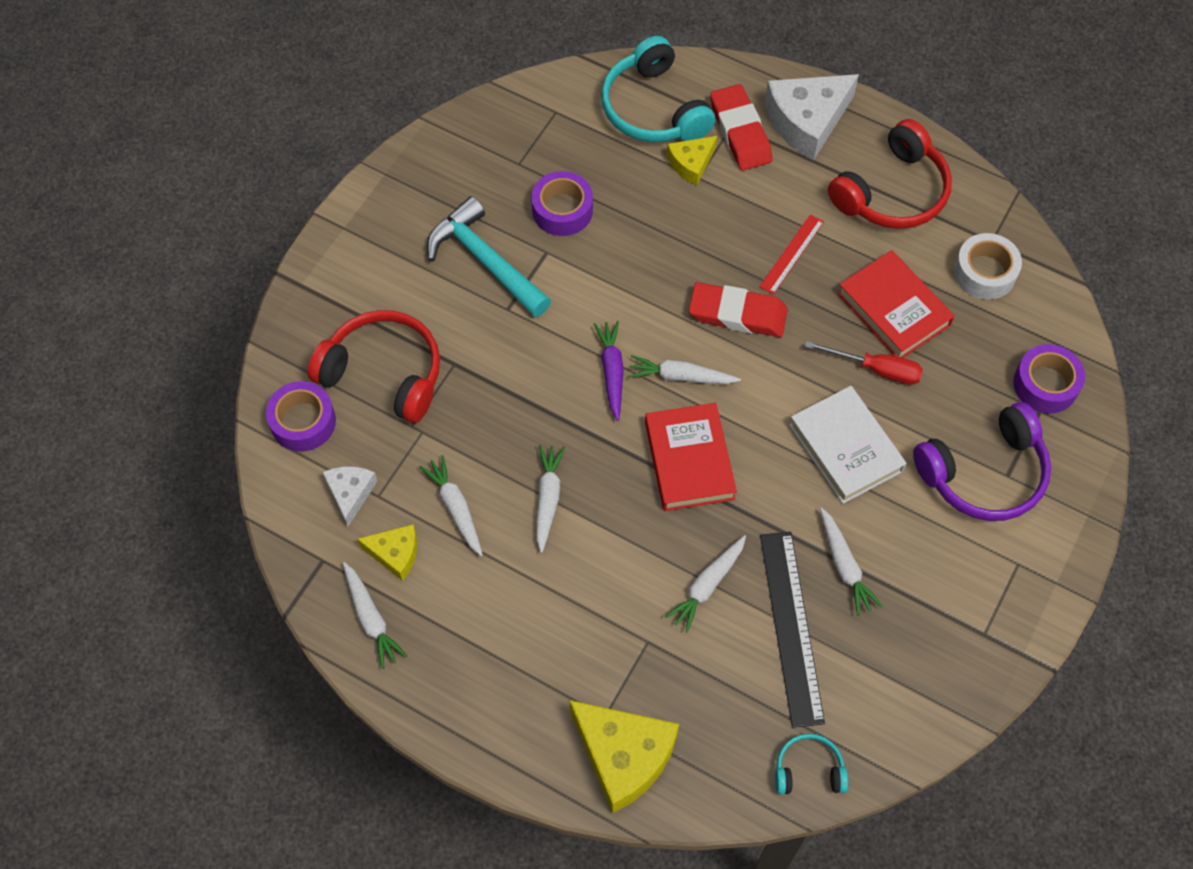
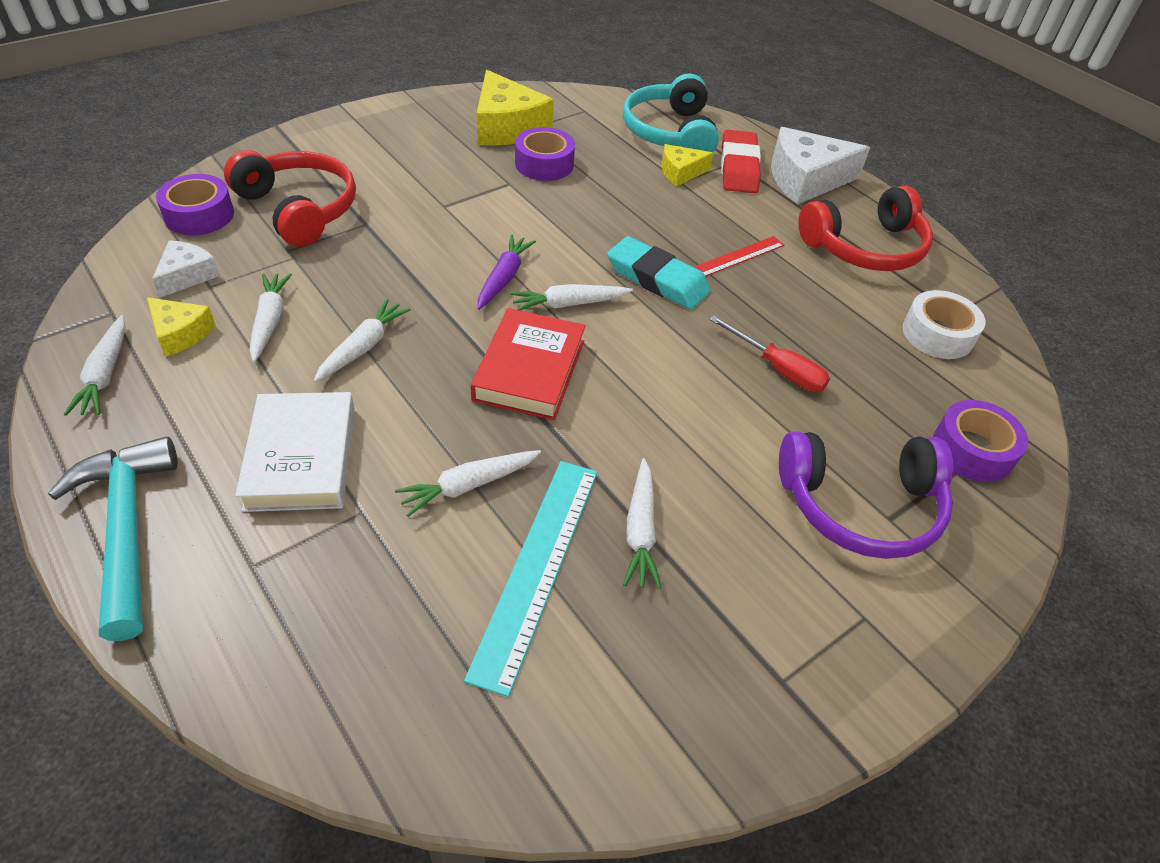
camera: 20 degrees right, 15 degrees down
(485, 260) = (451, 171): turquoise hammer -> turquoise hammer (127, 528)
(623, 756) = (237, 620): yellow cheese -> yellow cheese (507, 127)
(681, 376) = (568, 304): white carrot -> white carrot turned 45 degrees counterclockwise
(737, 314) = (657, 279): red eraser -> turquoise eraser
(791, 627) = (537, 567): black ruler -> turquoise ruler
(808, 770) = (451, 746): turquoise headphones -> none
(845, 448) = (706, 421): white book -> white book (301, 457)
(893, 309) = (822, 329): red book -> none

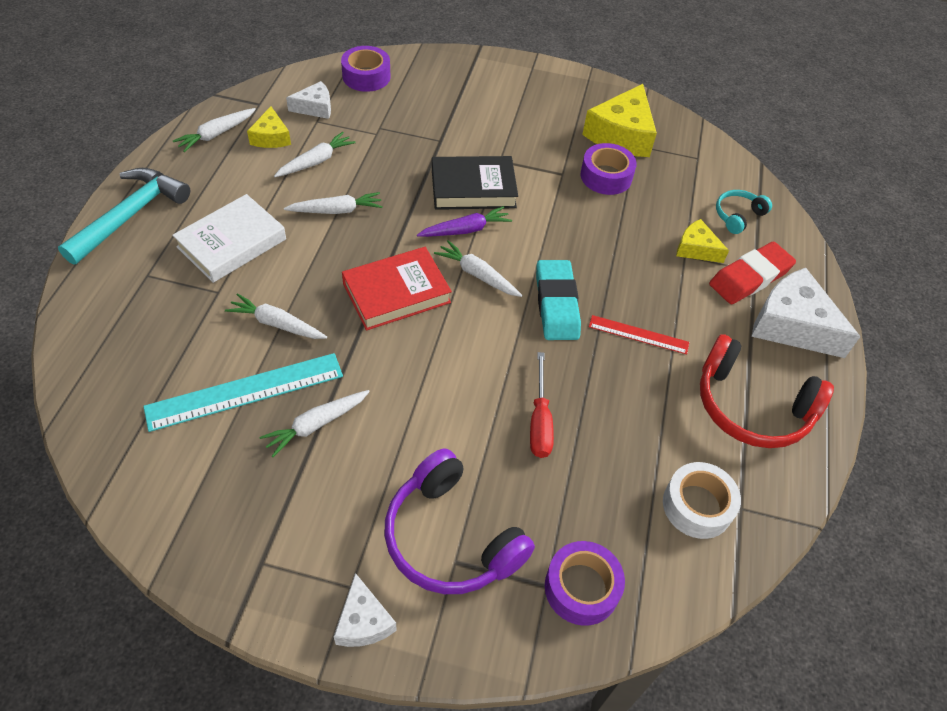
camera: 50 degrees right, 5 degrees up
(299, 209) = (419, 107): red headphones -> none
(457, 242) = (473, 188): none -> black book
(669, 133) = (738, 215): turquoise headphones -> turquoise headphones, size x0.52
(912, 630) = (363, 621): none -> white cheese

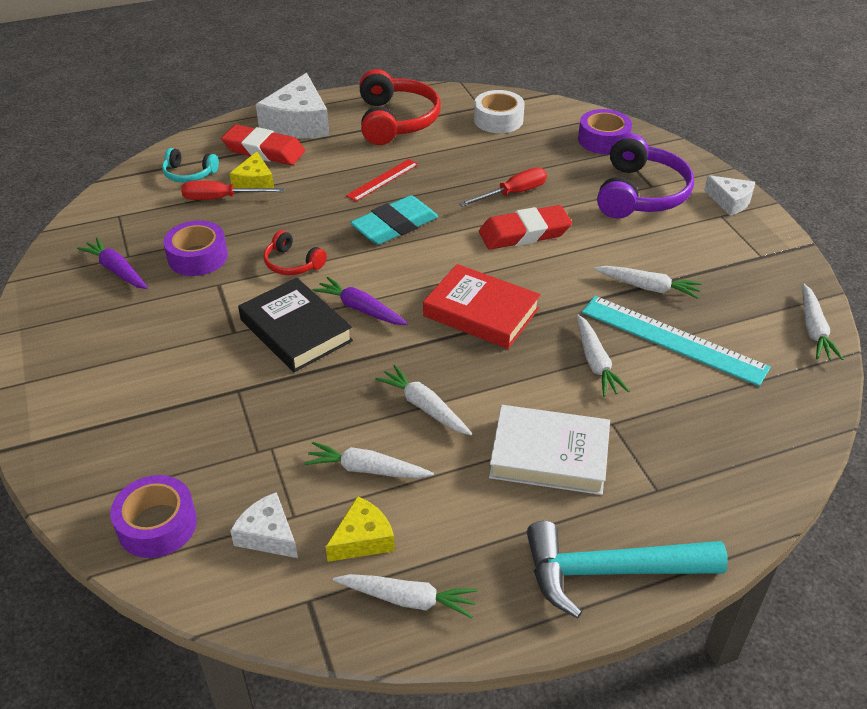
camera: 120 degrees left, 10 degrees down
(363, 621) = (730, 201): white cheese -> white cheese turned 90 degrees clockwise
(470, 387) = (524, 233): none -> red eraser
(477, 275) = (408, 278): white carrot -> white carrot (813, 330)
(555, 220) = (292, 263): none -> red headphones
(621, 134) = (117, 270): yellow cheese -> purple carrot
(638, 334) = (382, 180): red ruler -> red ruler turned 60 degrees clockwise
(682, 219) = (221, 198): none -> red screwdriver

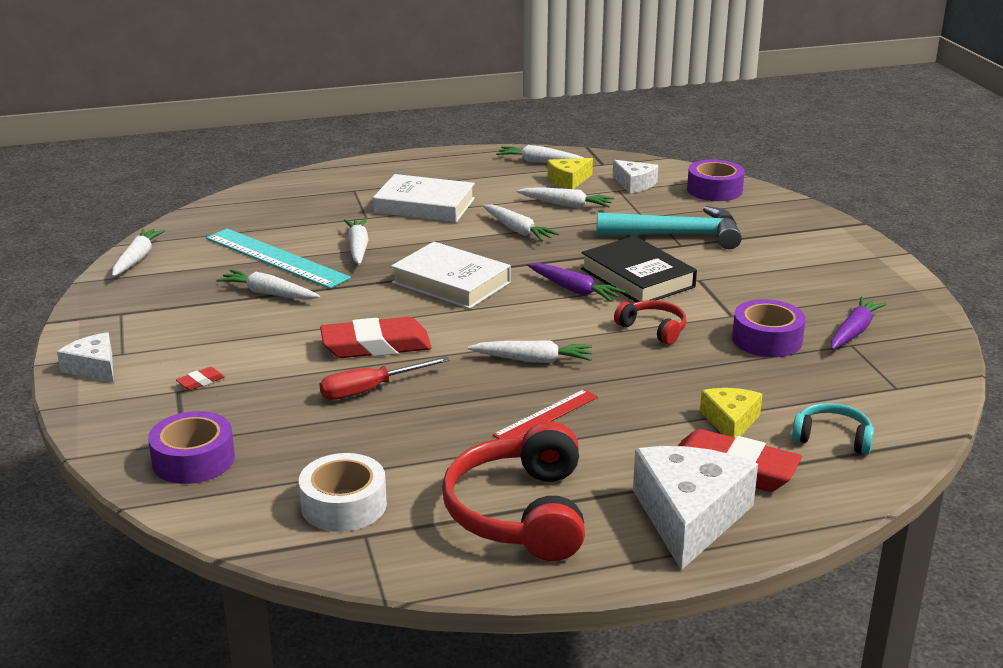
camera: 175 degrees left, 15 degrees down
(117, 270) = (854, 331): purple carrot -> purple carrot turned 105 degrees counterclockwise
(221, 198) = (768, 402): red screwdriver -> none
(395, 226) = (533, 360): turquoise eraser -> white carrot
(481, 312) = (451, 282): red book -> white book
(609, 571) = (408, 165): turquoise hammer -> turquoise hammer (678, 235)
(640, 194) = (200, 382): purple headphones -> red eraser

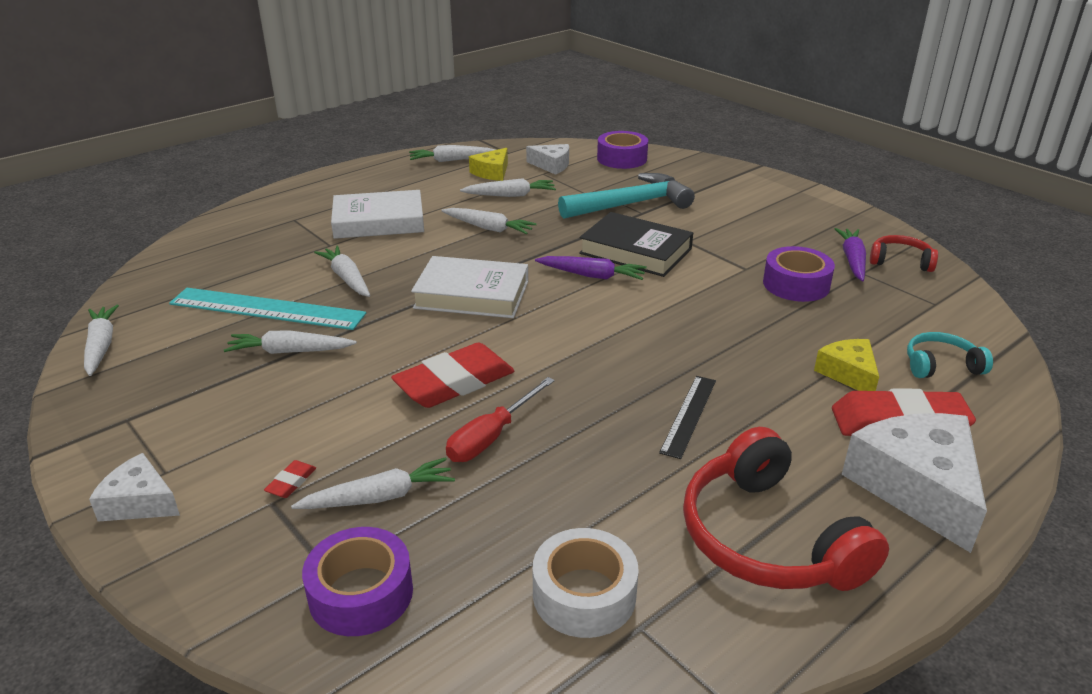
camera: 25 degrees left, 5 degrees up
(533, 360) = (621, 357): white carrot -> white carrot (379, 497)
(546, 416) = (689, 415): red ruler -> black ruler
(653, 329) = (696, 297): red headphones -> red headphones (900, 261)

